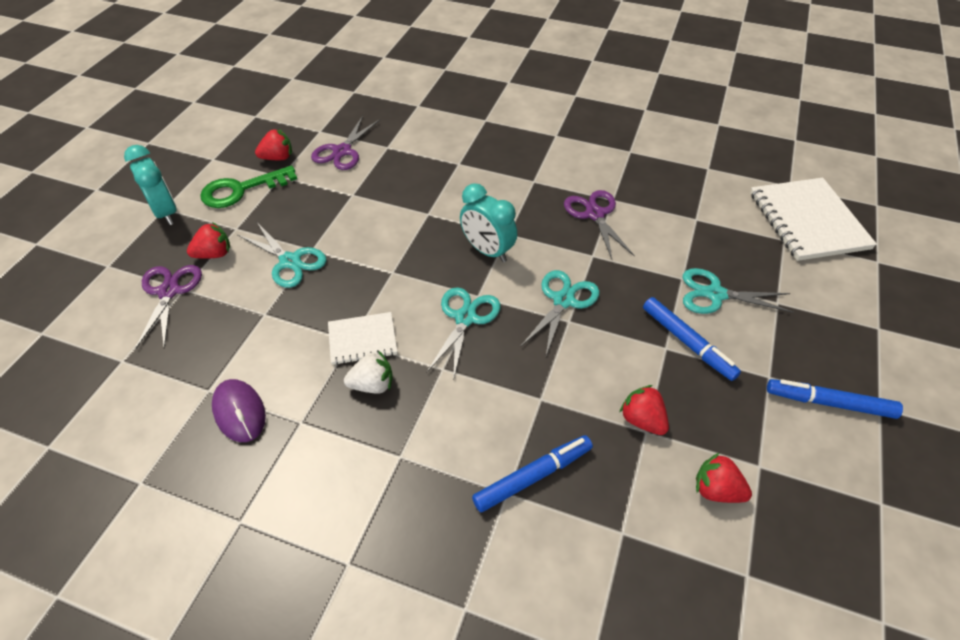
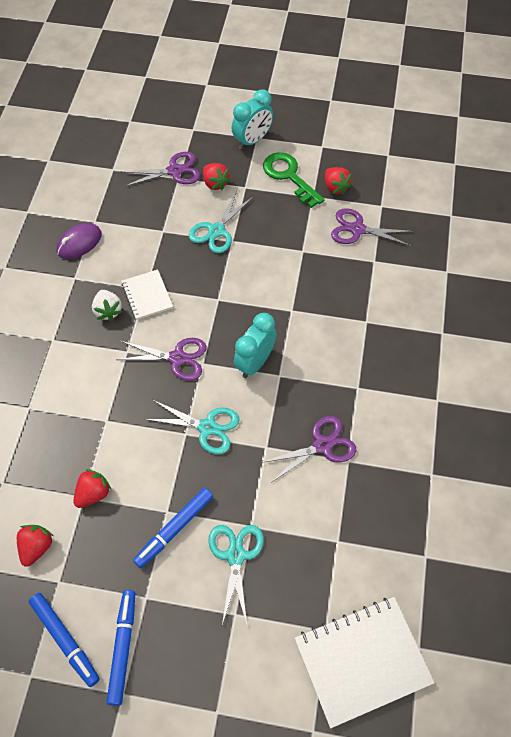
camera: 80 degrees right, 10 degrees up
(465, 318) = (177, 358): turquoise scissors -> purple scissors
(533, 476) = (41, 422): blue marker -> blue marker (65, 640)

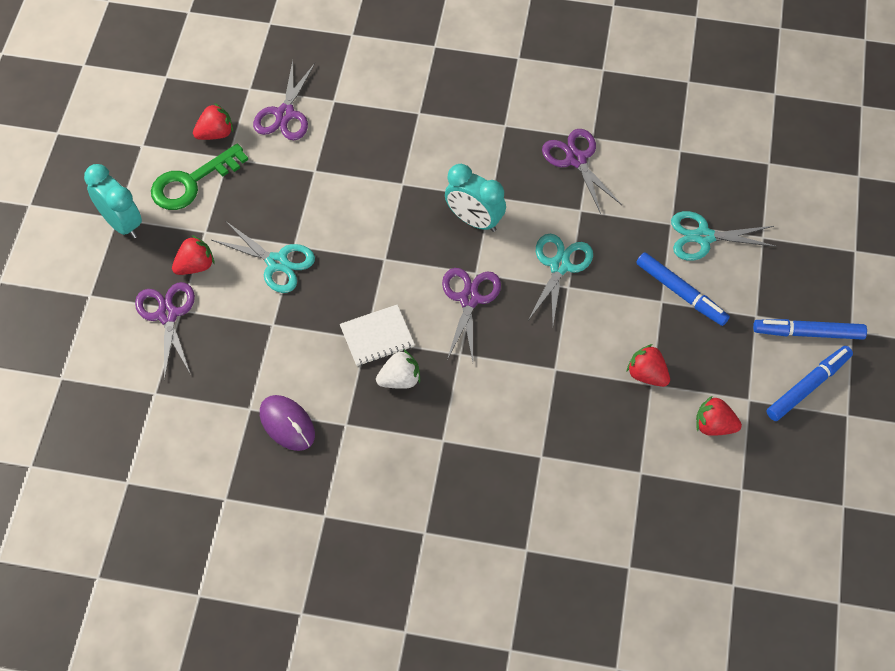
camera: 90 degrees left, 0 degrees up
(362, 661) = (792, 136): white notebook -> none

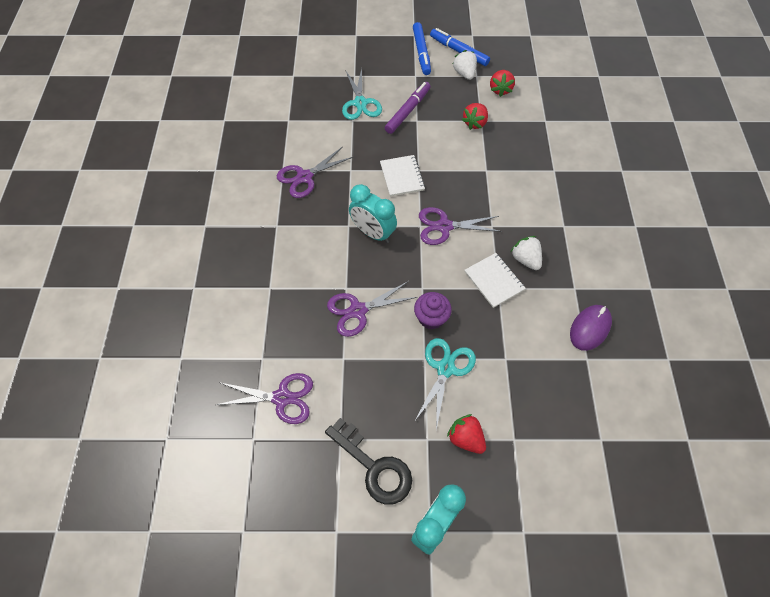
camera: 100 degrees left, 0 degrees up
(167, 315) = (523, 450): purple scissors -> purple scissors (358, 310)
(191, 182) = (374, 467): green key -> black key
(215, 133) = (312, 458): red strawberry -> none
(343, 260) = (431, 318): none -> purple cupcake
(474, 220) = (373, 233): turquoise clock -> turquoise clock turned 105 degrees clockwise
(559, 266) = (402, 176): turquoise scissors -> white notebook
(681, 293) = (408, 111): blue marker -> purple marker
(755, 383) = (464, 73): none -> white strawberry

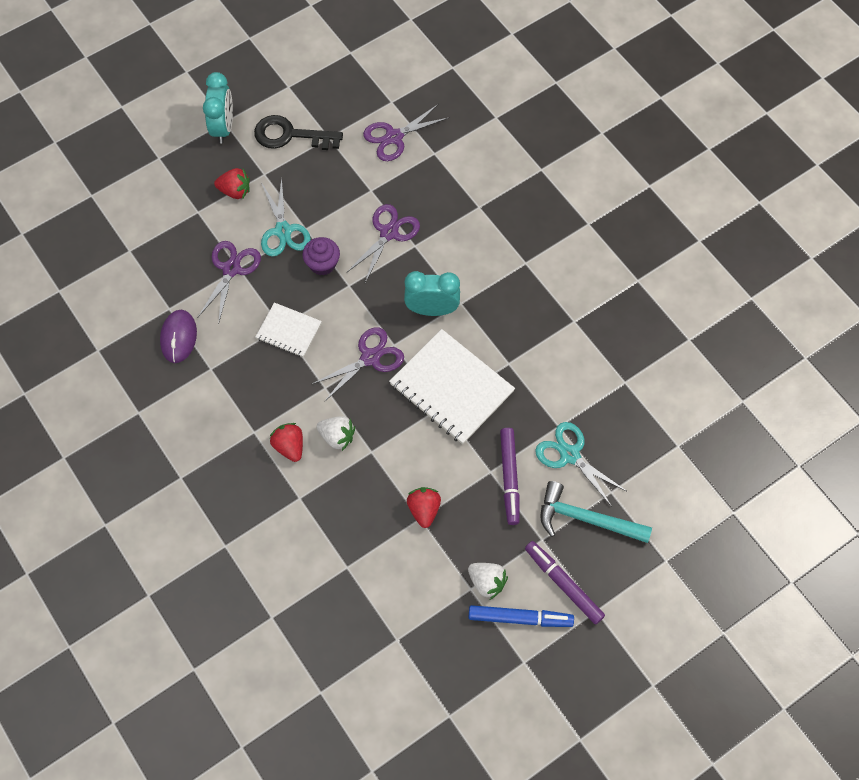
camera: 145 degrees right, 5 degrees up
(304, 177) = (545, 326): purple scissors -> purple scissors (231, 269)
(381, 71) = (586, 519): none -> turquoise hammer
(402, 176) = (451, 388): white notebook -> white notebook, size x1.82
(421, 52) = (563, 584): blue marker -> purple marker
(500, 90) = (427, 583): red strawberry -> red strawberry (289, 446)
(525, 259) = (271, 370): white strawberry -> white strawberry (337, 437)

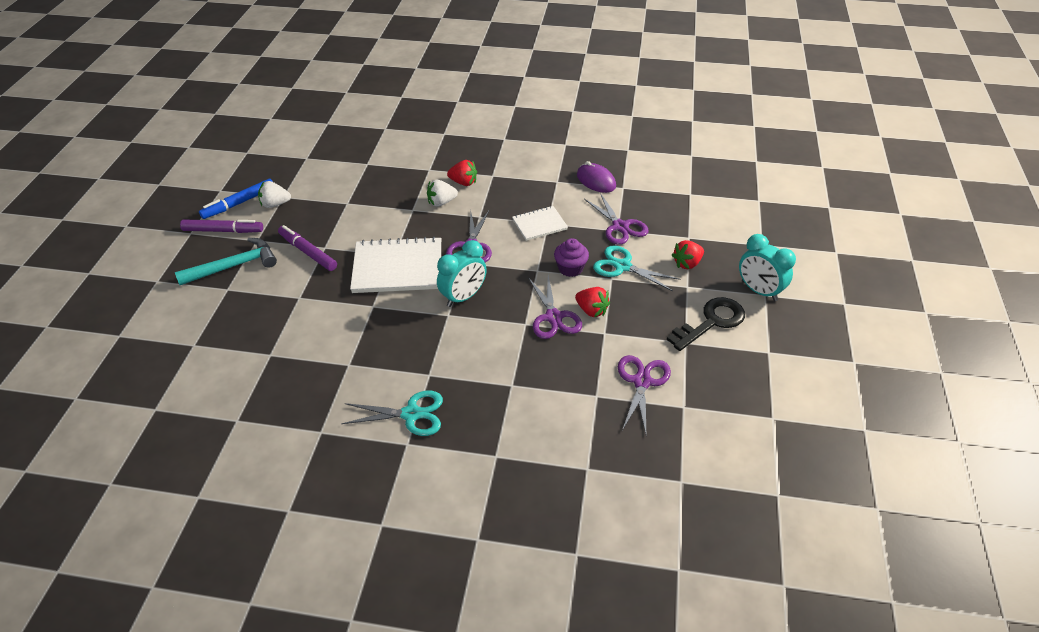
camera: 135 degrees right, 20 degrees down
(424, 510) = (348, 207): red strawberry -> red strawberry (591, 310)
(570, 455) = (276, 288): turquoise scissors -> turquoise scissors (411, 414)

